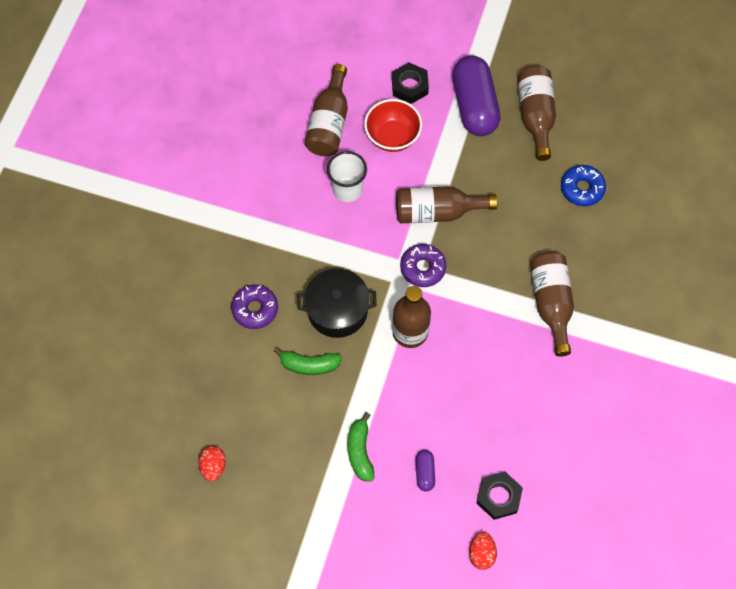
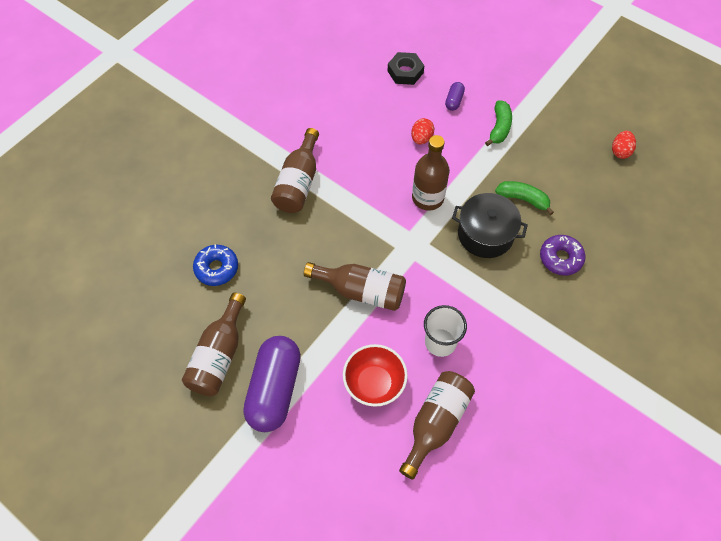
camera: 160 degrees left, 5 degrees down
(409, 86) = (332, 437): black nut -> none
(422, 268) = (396, 245): purple donut -> none
(481, 553) = (432, 45): red egg -> red egg (421, 138)

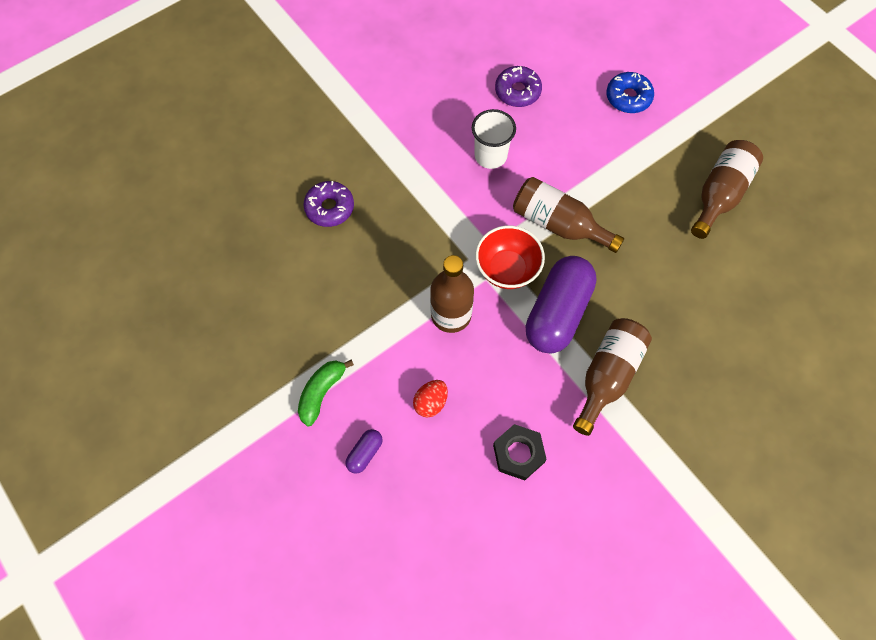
camera: 165 degrees left, 5 degrees up
(216, 268) = (719, 288): blue donut -> blue donut (628, 97)
(274, 389) = (665, 152): purple capsule -> purple capsule (557, 313)
(374, 383) = (566, 135): red bowl -> red bowl (507, 269)
(405, 72) = (416, 526): black nut -> black nut (518, 454)
(436, 423) = (517, 91): brown bottle -> purple donut
(485, 234) = (400, 254): black pot -> none
(523, 199) = (338, 285): green banana -> none
(620, 151) = (187, 318): red egg -> none

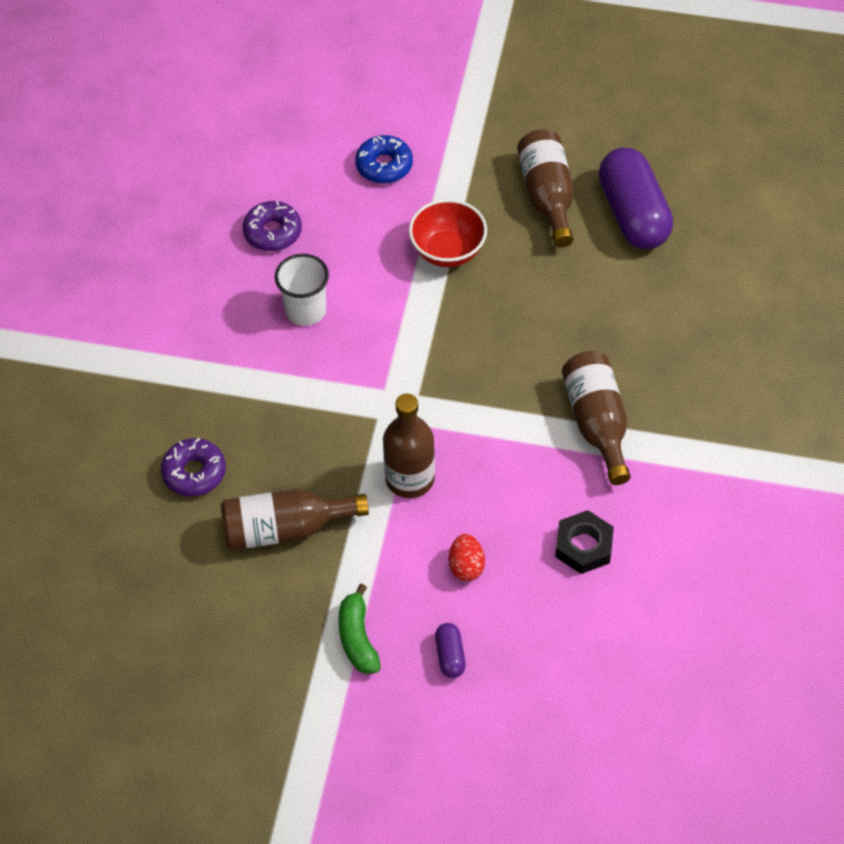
camera: 40 degrees left, 10 degrees down
(507, 269) = (422, 400): red bowl -> red bowl (448, 251)
(557, 313) = (503, 403): purple capsule -> purple capsule (633, 214)
(558, 224) = (430, 326): brown bottle -> brown bottle (285, 529)

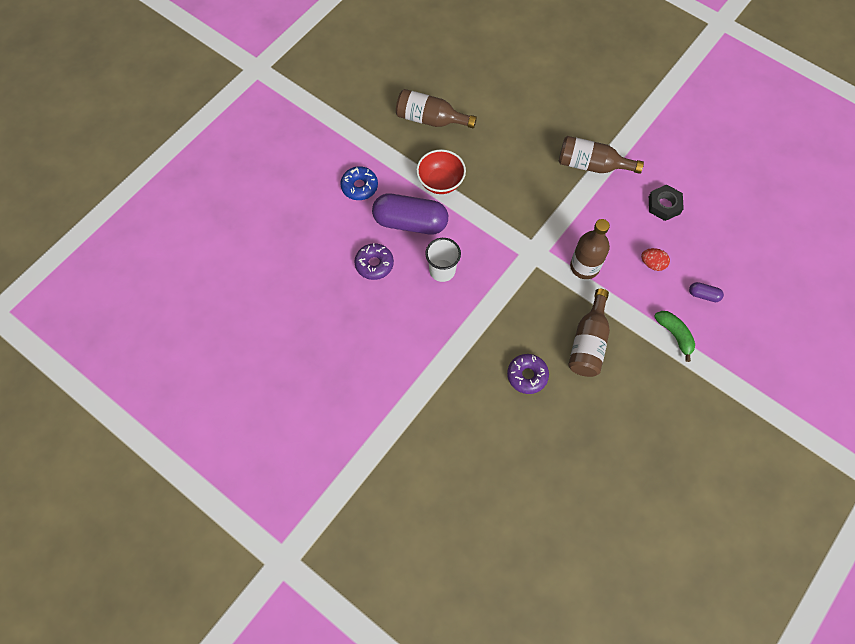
camera: 65 degrees left, 10 degrees up
(357, 638) = (674, 335): green banana -> green banana turned 135 degrees counterclockwise
(633, 214) = (465, 87): purple capsule -> purple capsule (410, 222)

